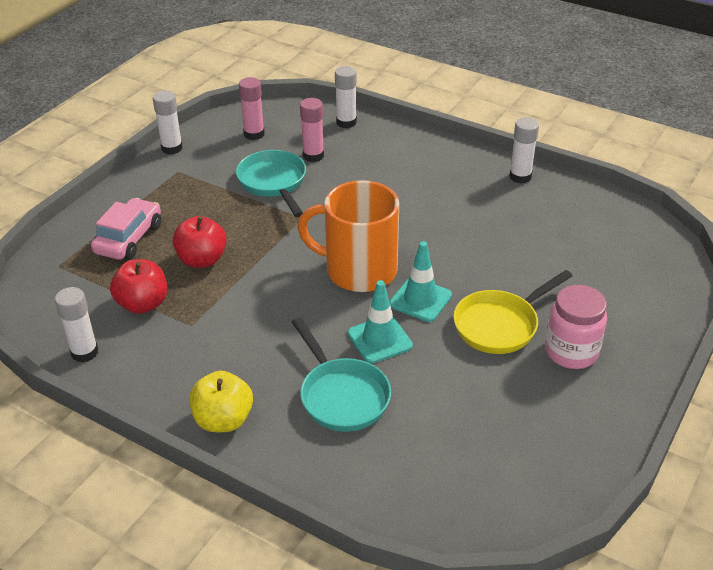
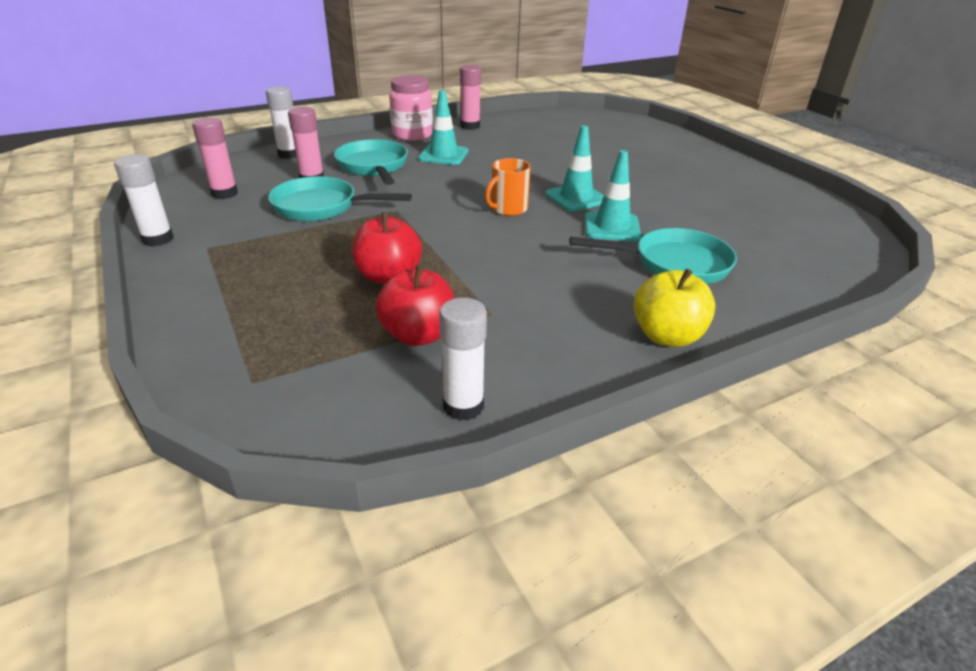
camera: 60 degrees left, 5 degrees down
(129, 239) = (280, 311): pink car -> none
(358, 270) = (508, 209): orange mug -> orange mug, size x0.50
(367, 170) = (373, 167): none -> turquoise pan
(432, 192) = (443, 155): none -> turquoise traffic cone
(500, 325) = (636, 181): yellow pan -> none
(520, 177) = (470, 126): white glue stick -> pink glue stick
(571, 352) = (687, 170): pink jar -> pink jar (412, 135)

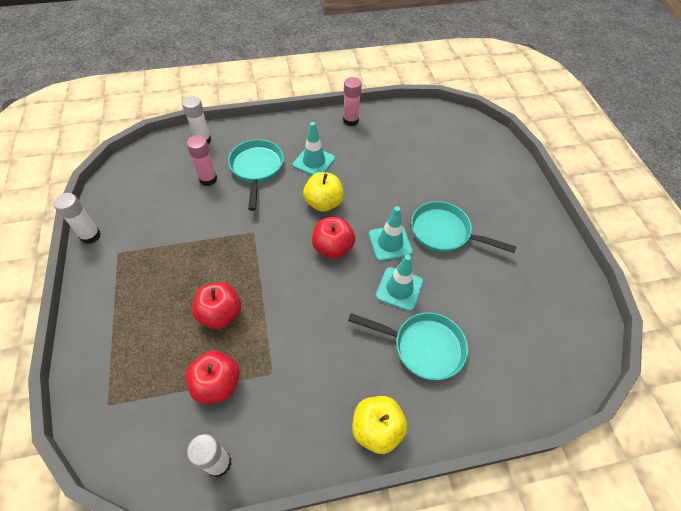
camera: 15 degrees right, 20 degrees up
(224, 193) = (145, 186): pink glue stick -> none
(321, 207) = (204, 217): turquoise pan -> turquoise pan (444, 232)
(412, 135) = (301, 127): pink jar -> none
(475, 180) = (323, 203): none -> yellow apple
(508, 209) = (333, 248): orange mug -> red apple

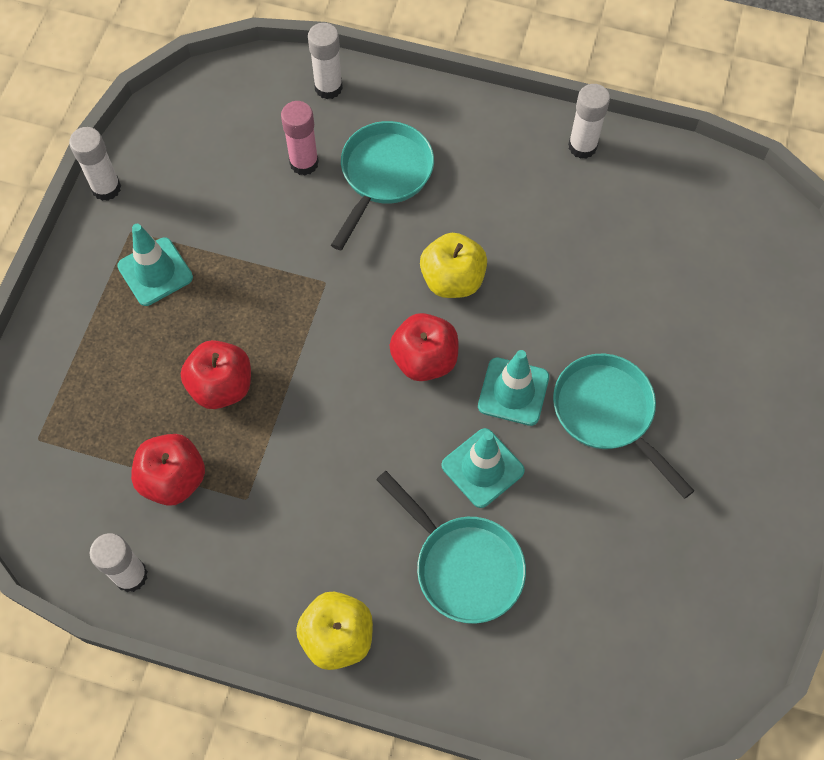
camera: 30 degrees right, 10 degrees up
(314, 162) = (478, 200): turquoise traffic cone -> turquoise traffic cone (155, 272)
(350, 121) = (582, 146): pink glue stick -> white glue stick

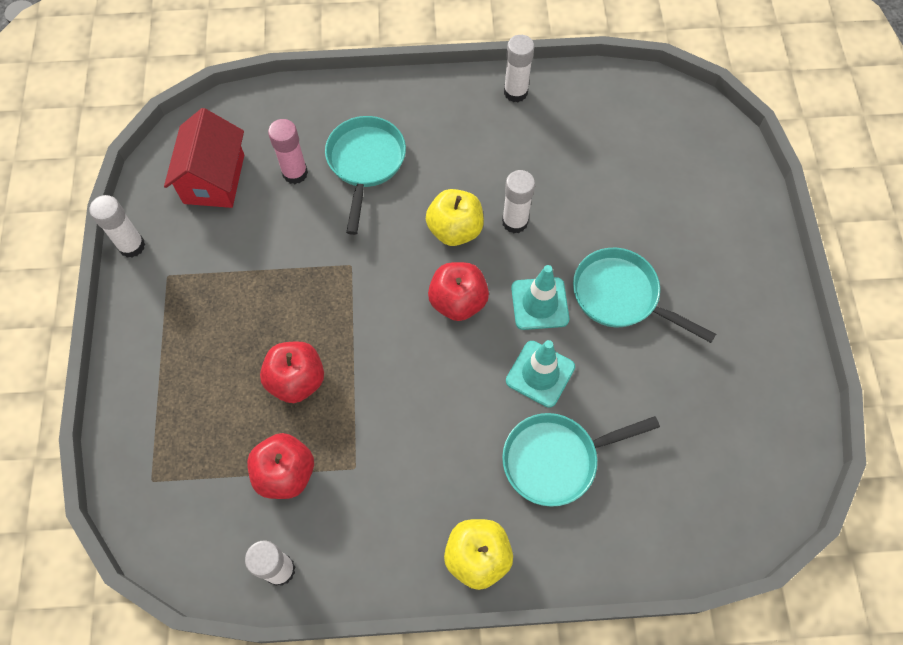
camera: 20 degrees left, 0 degrees up
(155, 272) = (202, 303): turquoise traffic cone -> none
(217, 143) = (214, 179): none -> red house
(328, 87) = (291, 106): white glue stick -> white glue stick (515, 222)
(463, 566) = (556, 459): turquoise pan -> turquoise pan turned 135 degrees clockwise

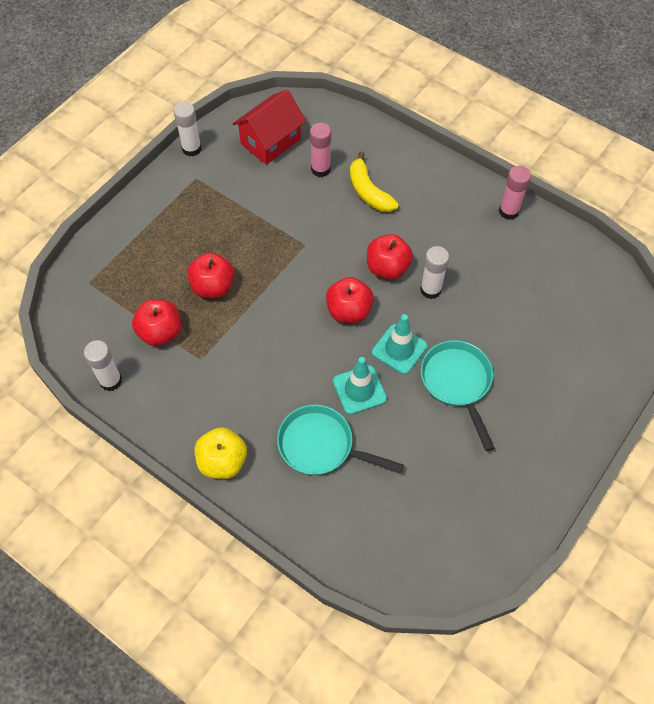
camera: 40 degrees right, 5 degrees down
(365, 163) = (368, 191): turquoise pan -> yellow banana
(455, 230) = (387, 268): yellow apple -> red apple
(515, 92) = (508, 211): white glue stick -> pink glue stick

